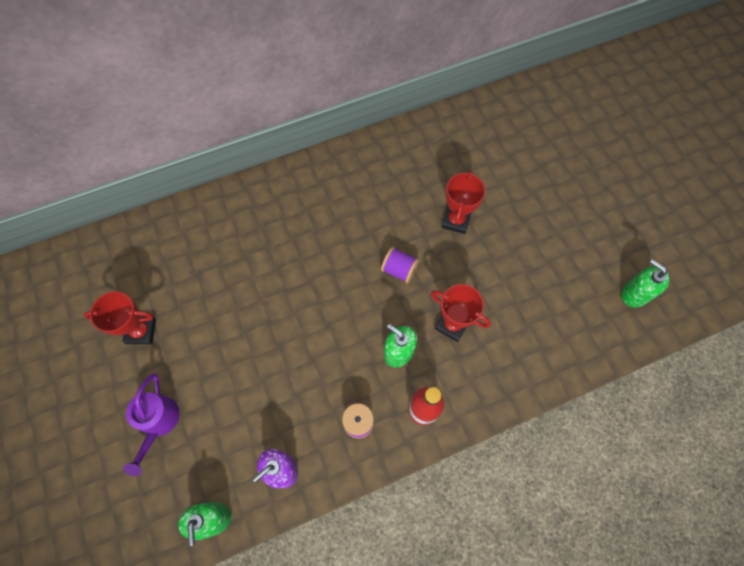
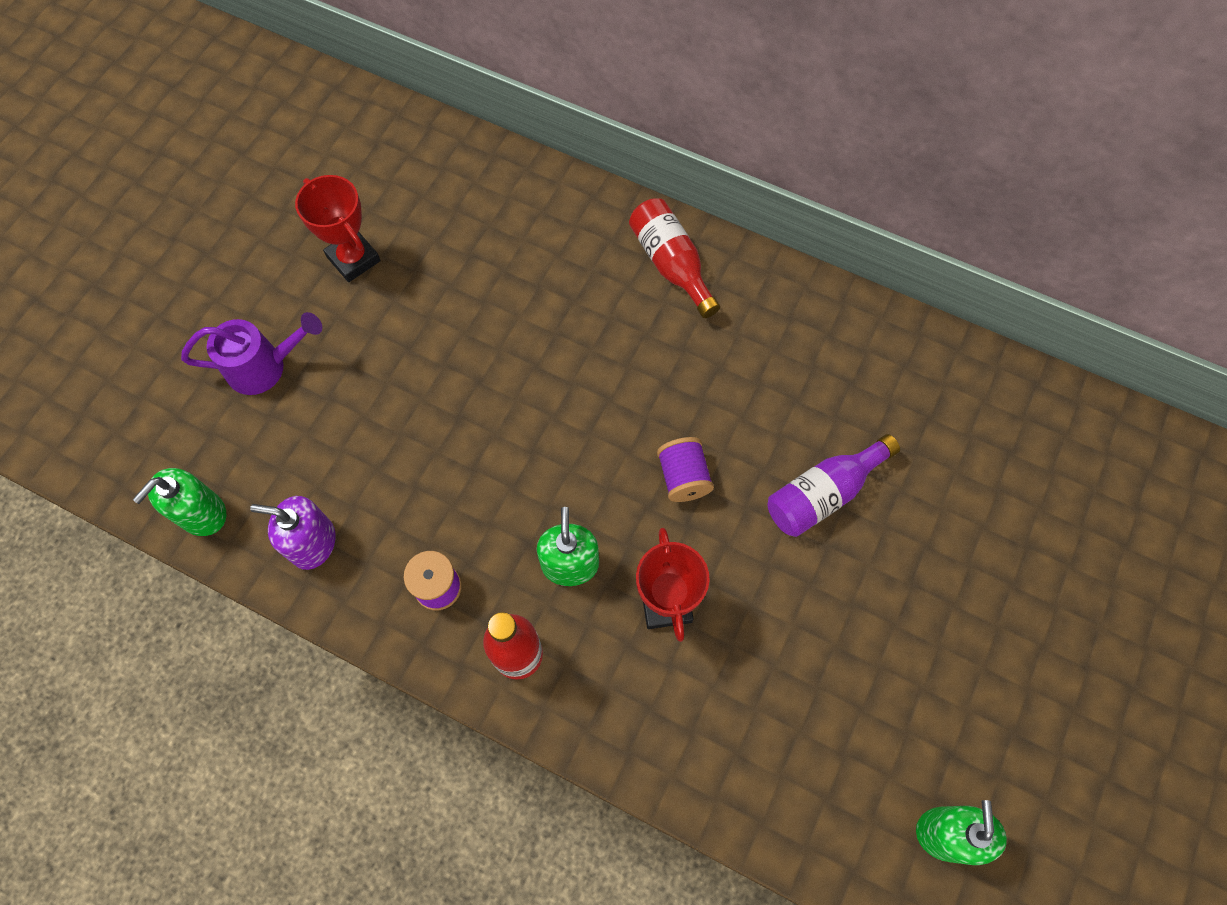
camera: 50 degrees right, 0 degrees up
(158, 423) = (265, 367): purple watering can -> purple watering can turned 150 degrees counterclockwise
(290, 191) = (671, 264): none -> red bottle
(456, 220) = (823, 494): red trophy -> purple bottle

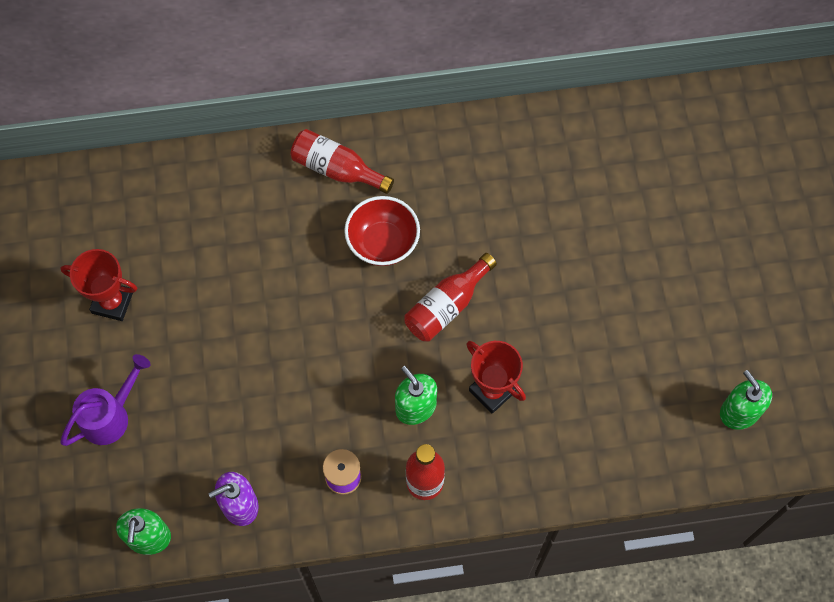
camera: 35 degrees left, 0 degrees up
(663, 367) = (383, 243): none -> red bowl
(683, 477) = (447, 306): purple spool -> red bottle
(823, 494) = (539, 260): purple bottle -> none

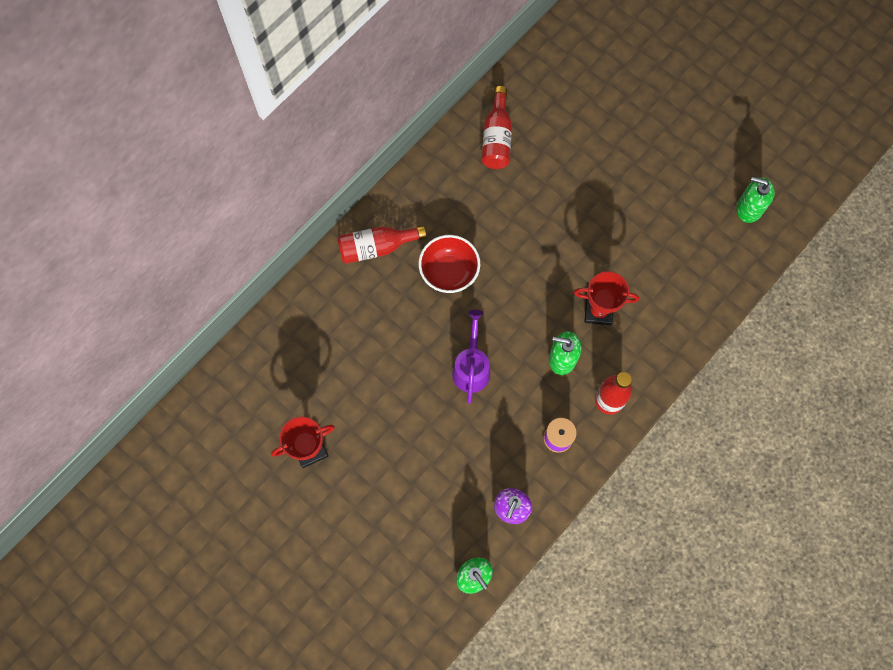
camera: 40 degrees left, 5 degrees up
(110, 415) = (377, 522): purple watering can -> purple watering can (471, 367)
(447, 306) = (524, 281): red bottle -> red bottle (497, 138)

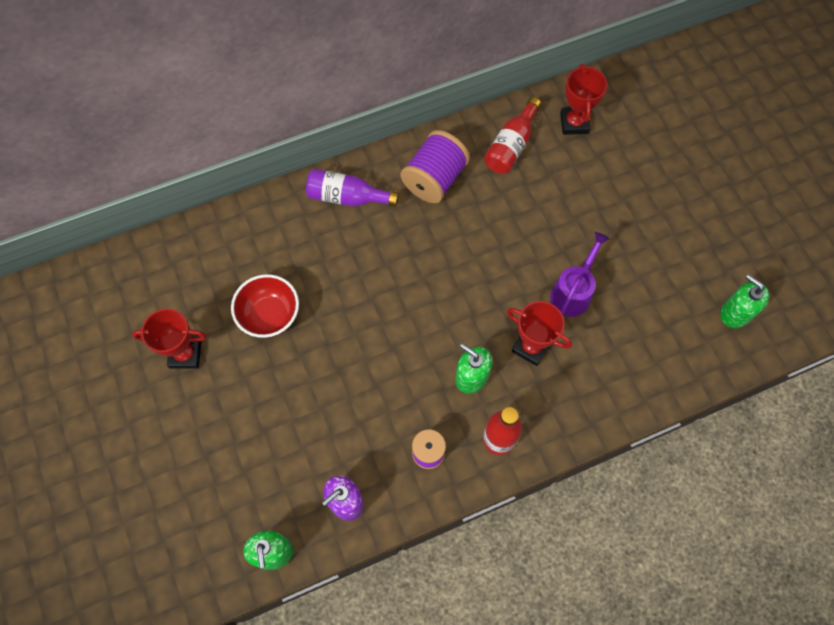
camera: 25 degrees right, 5 degrees down
(377, 247) = (347, 197): red bottle -> purple bottle
(445, 198) = (434, 179): none -> purple spool
(449, 272) = (403, 248): red bowl -> red bowl (270, 316)
(471, 367) = (378, 345): purple watering can -> purple watering can (573, 292)
(541, 93) = (574, 123): none -> red trophy

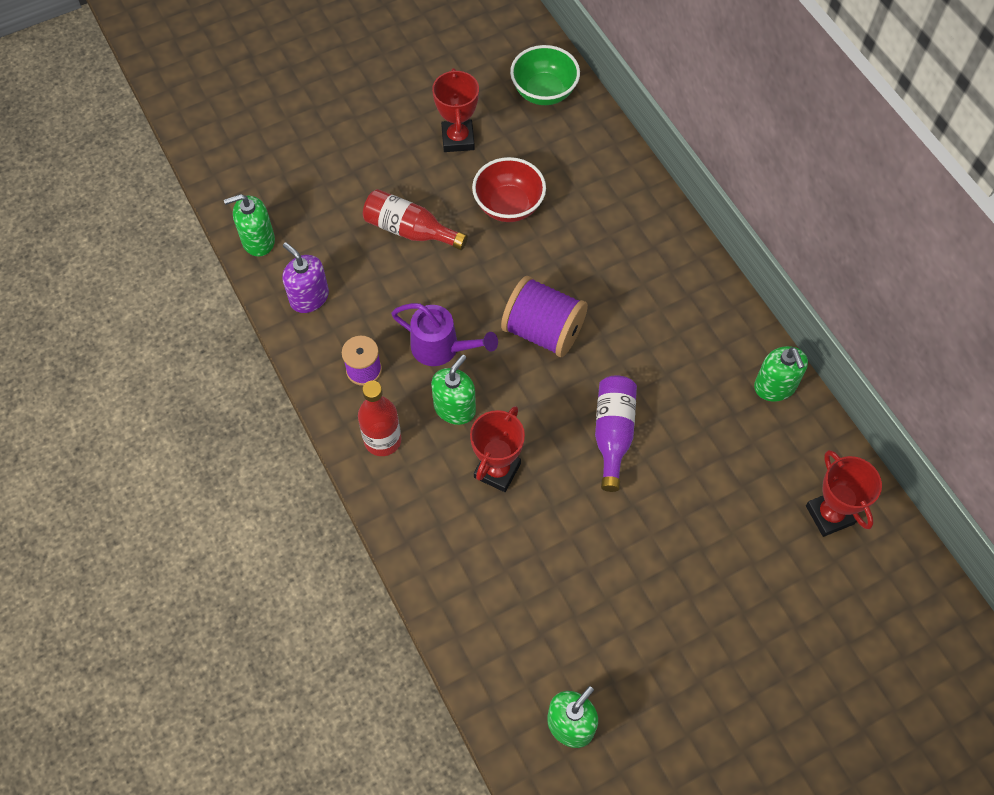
camera: 85 degrees right, 5 degrees down
(146, 273) = (544, 92): none -> green bowl
(347, 197) = (667, 262): purple bottle -> purple bottle (613, 434)
(434, 179) = (709, 352): purple spool -> purple spool (543, 331)
(468, 140) = (775, 386): none -> green soap dispenser
(511, 146) = (776, 437): red bottle -> red bottle (410, 230)
(573, 292) = (576, 517): purple watering can -> purple watering can (442, 348)
(574, 123) = (829, 515): red trophy -> red trophy turned 75 degrees clockwise

